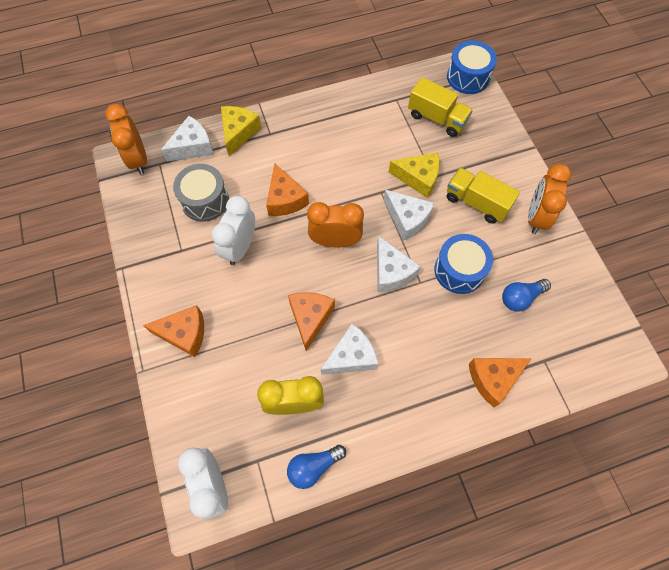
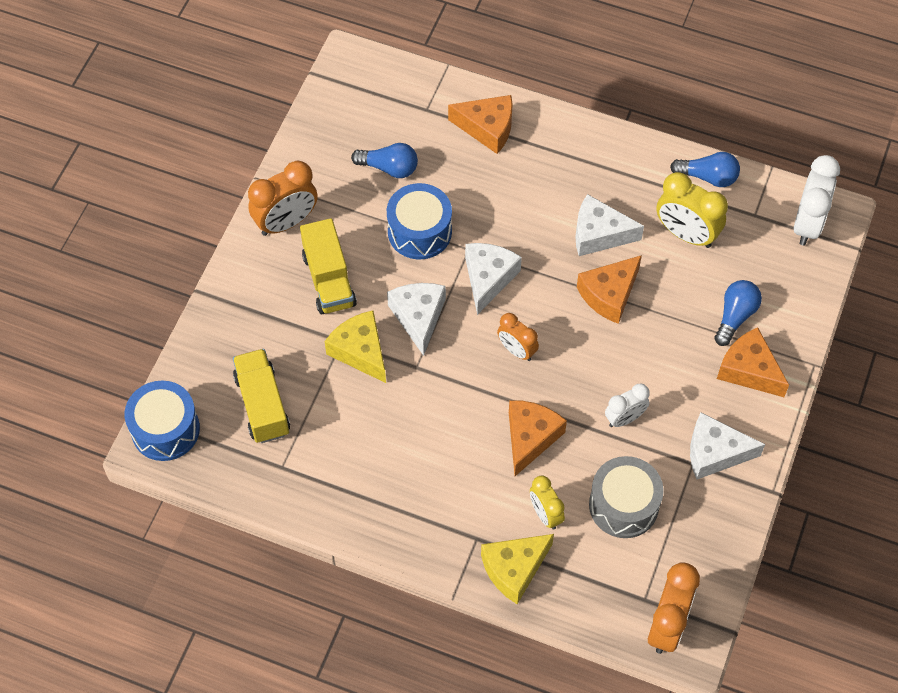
camera: 140 degrees left, 5 degrees down
(193, 147) = (586, 592): white cheese -> white cheese (715, 453)
(218, 365) = (735, 316): none -> blue light bulb
(240, 247) = (624, 418): white clock -> white clock, size x0.62
(244, 167) = (545, 514): none -> yellow clock
(335, 241) = (517, 350): orange clock -> orange clock, size x0.62

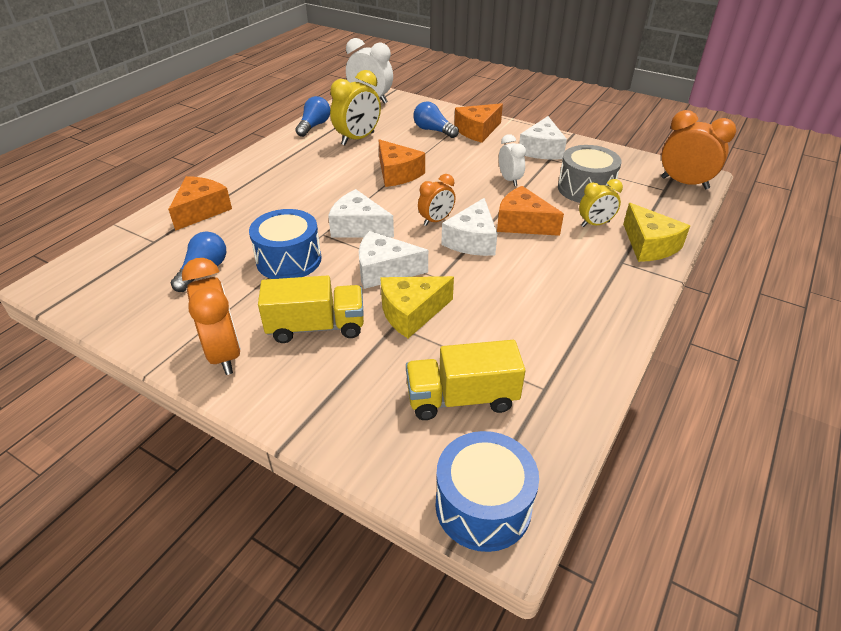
camera: 80 degrees left, 20 degrees down
(599, 234) = (340, 171): white cheese -> white cheese (472, 240)

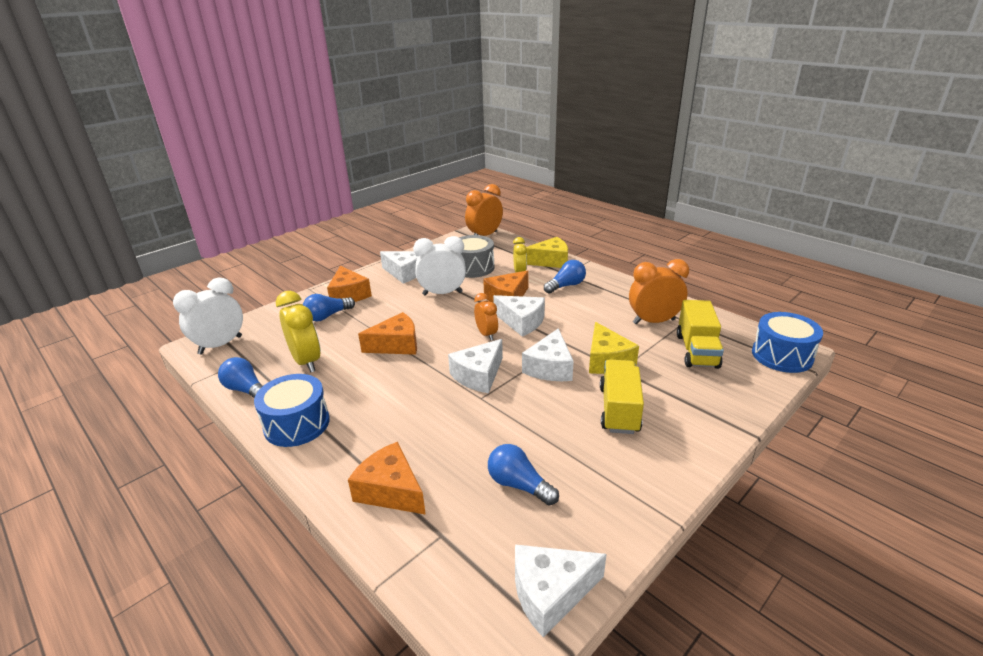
camera: 75 degrees left, 10 degrees down
(88, 300) = (550, 593): none -> white cheese
(224, 354) = (651, 467): orange clock -> orange clock (653, 321)
(289, 260) = (517, 421): blue drum -> blue drum (297, 424)
(509, 180) = (442, 293): white clock -> white clock, size x1.63
(583, 265) = (566, 286): none -> blue light bulb

